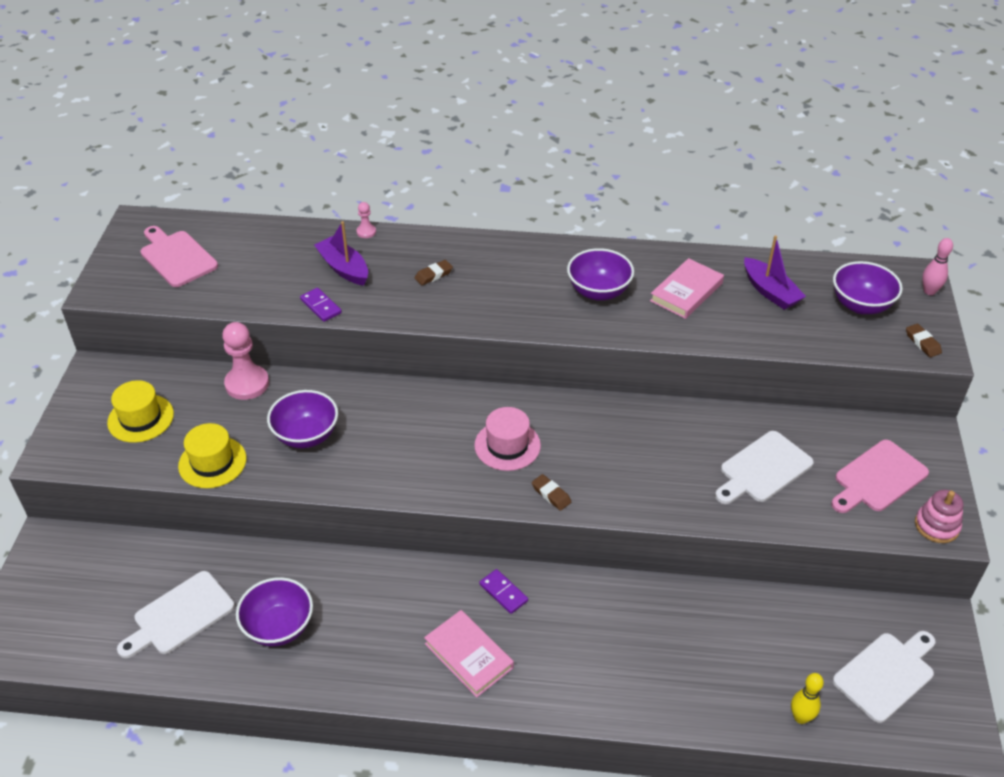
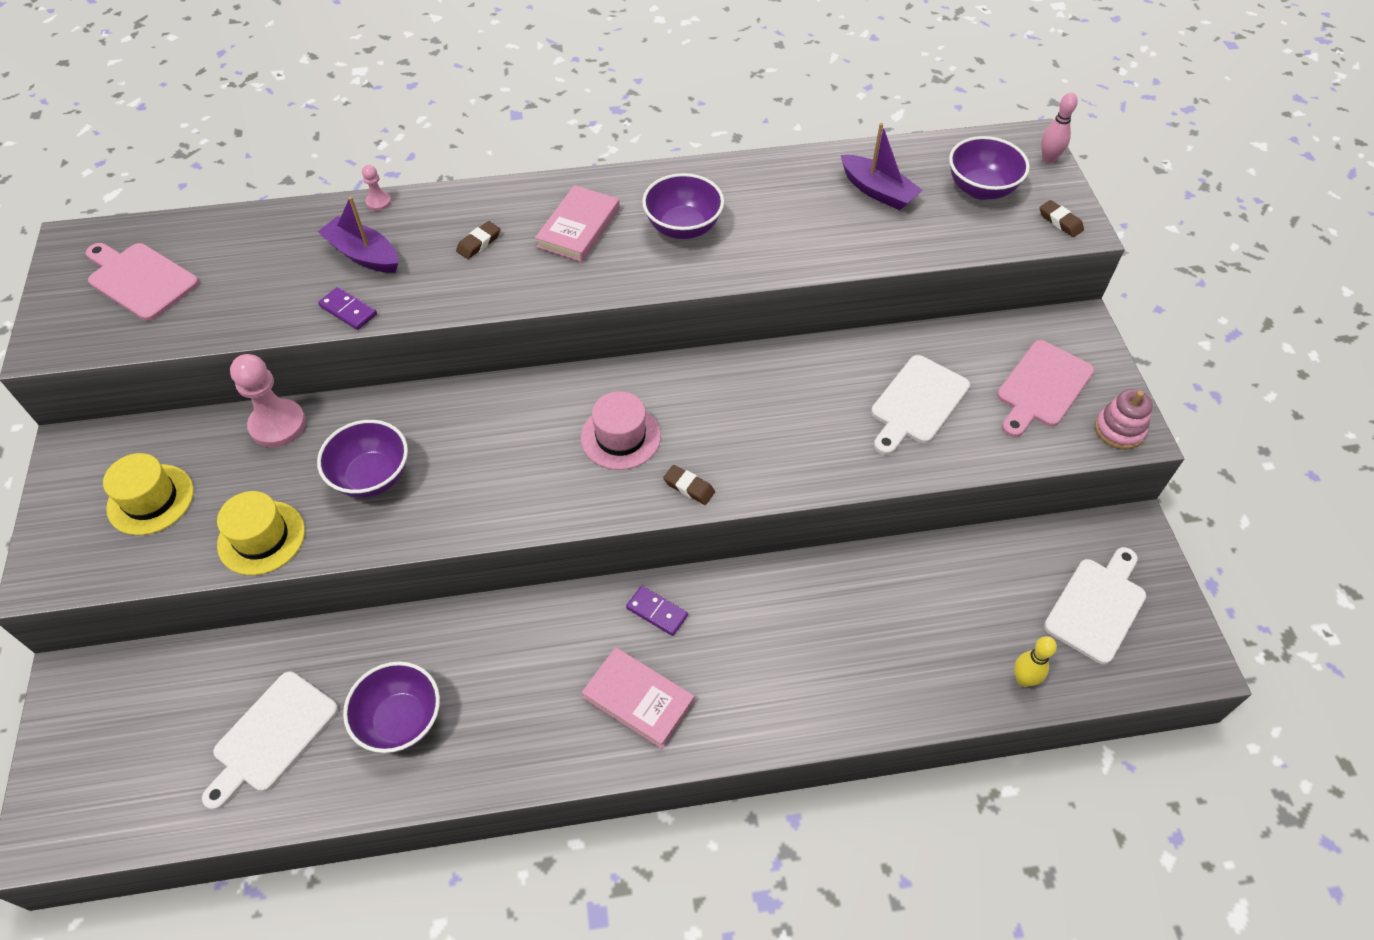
camera: 15 degrees left, 10 degrees up
(686, 292) = (784, 209): pink book -> pink book (579, 228)

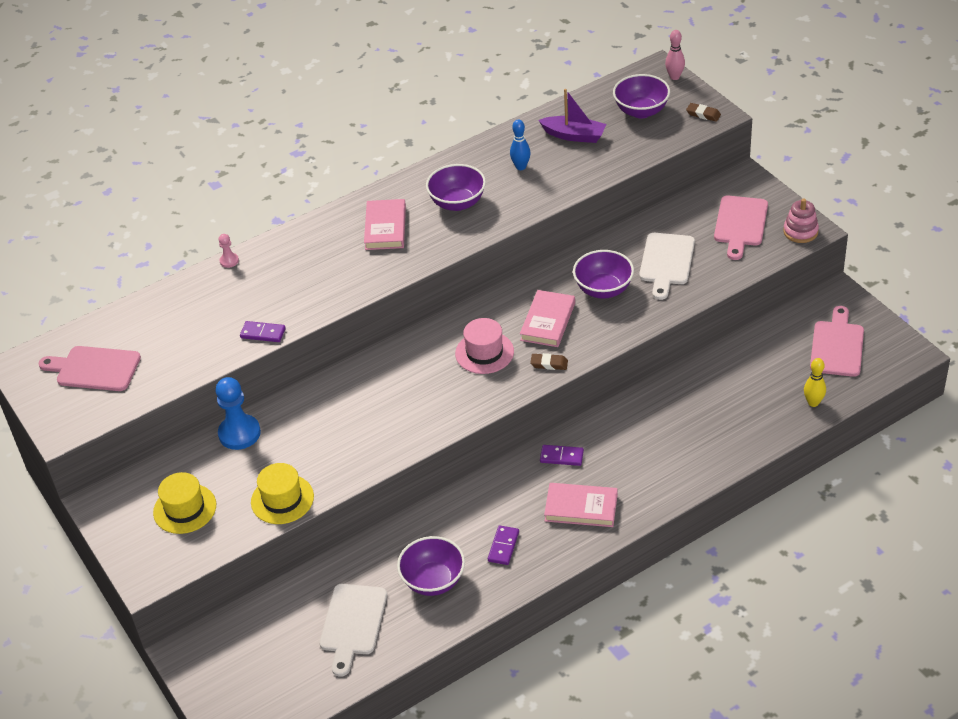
camera: 20 degrees left, 10 degrees down
(278, 425) = (239, 433): pink pawn -> blue pawn
(363, 255) = (245, 297): purple boat -> none
(372, 477) = (331, 438): purple bowl -> purple bowl (603, 289)
(479, 243) = (322, 261): brown eraser -> none
(512, 711) = (503, 546): none -> purple domino
(722, 426) = (548, 322): none -> pink book
(788, 208) = (521, 167): none -> blue bowling pin
(1097, 606) = (837, 346): white cutting board -> pink cutting board

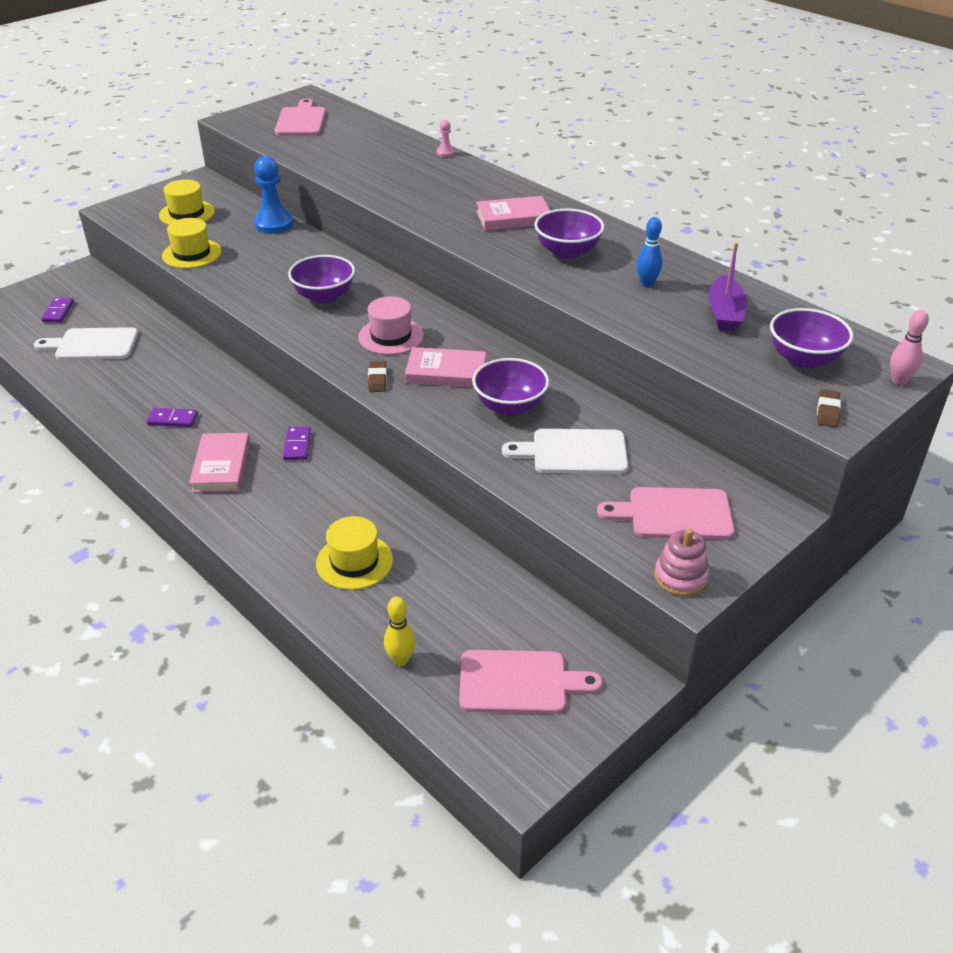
camera: 75 degrees right, 5 degrees down
(263, 333) = (349, 179): purple domino -> purple domino (58, 312)
(433, 581) = (135, 382): purple bowl -> purple bowl (324, 296)
(713, 423) = (354, 562): none -> yellow hat

